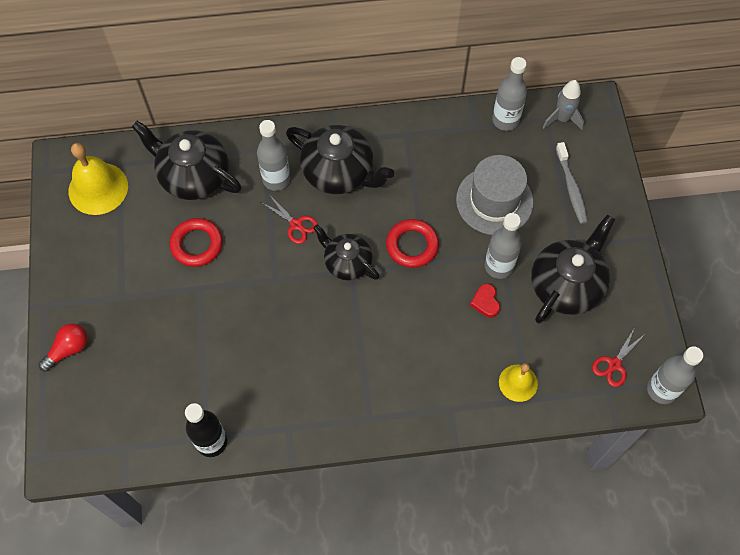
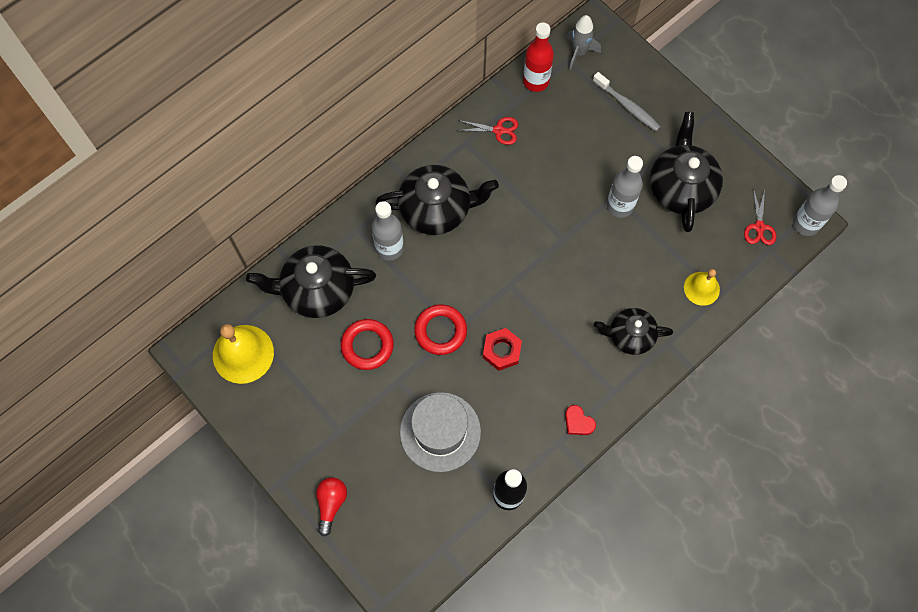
camera: 35 degrees left, 5 degrees up
(296, 224) = (436, 275): red scissors -> red scissors (498, 130)
(301, 320) = (501, 351): none -> red nut
(347, 262) = (501, 280): black teapot -> black teapot (630, 336)
(412, 245) = (541, 232): red ring -> red ring (440, 331)
(485, 302) = (631, 241): red heart -> red heart (578, 422)
(494, 201) = (577, 154): grey hat -> grey hat (440, 432)
(505, 120) = (536, 81): grey bottle -> red bottle

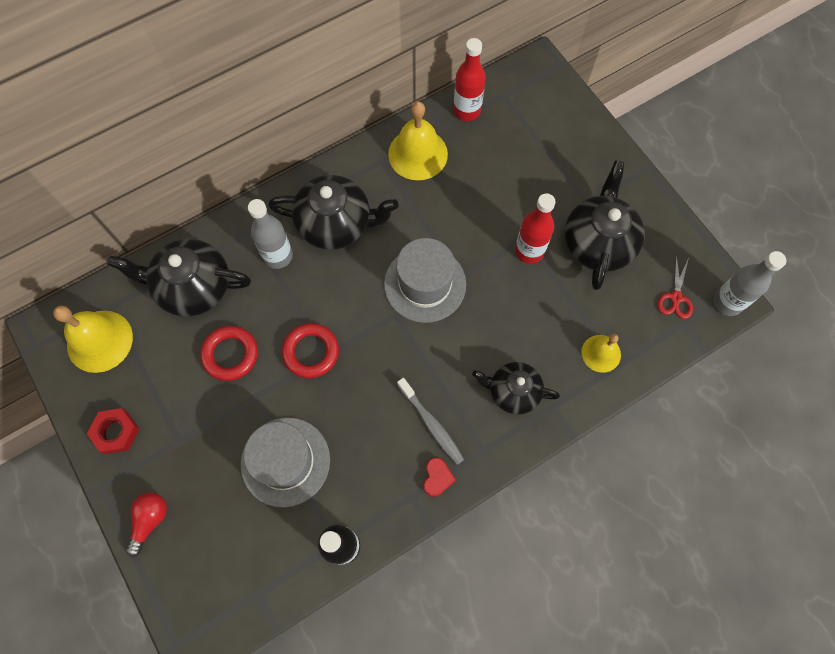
camera: 10 degrees right, 0 degrees up
(498, 130) = (418, 154): red scissors -> yellow bell
(501, 351) = (371, 384): red nut -> red nut (116, 432)
(531, 252) = (425, 284): none -> grey hat
(578, 422) = (437, 478): red heart -> red heart turned 135 degrees counterclockwise
(579, 52) = (517, 89): grey rocket -> none
(620, 206) = (529, 251): grey bottle -> red bottle
(627, 106) = (557, 150): grey toothbrush -> grey toothbrush (431, 424)

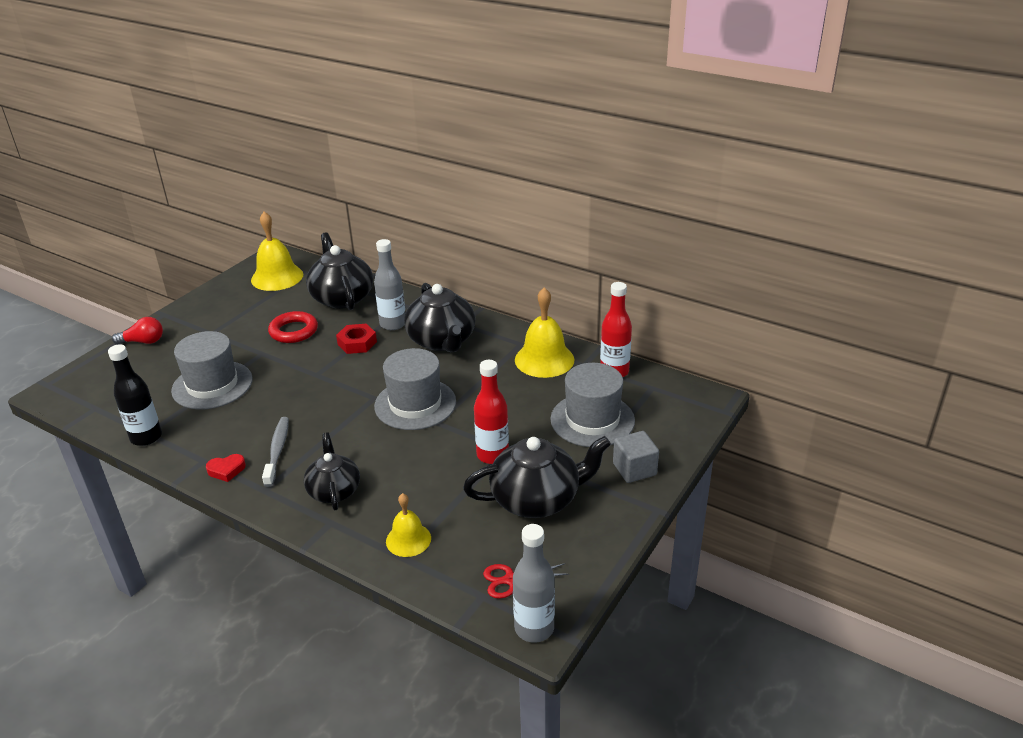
camera: 65 degrees right, 35 degrees down
(116, 432) = (208, 306): red nut -> red nut (357, 343)
(311, 352) = (315, 366): red ring -> none
(431, 424) = (277, 450): grey toothbrush -> grey toothbrush turned 150 degrees clockwise
(522, 158) = (592, 420): none -> grey hat
(597, 160) = (634, 469): none -> grey cube

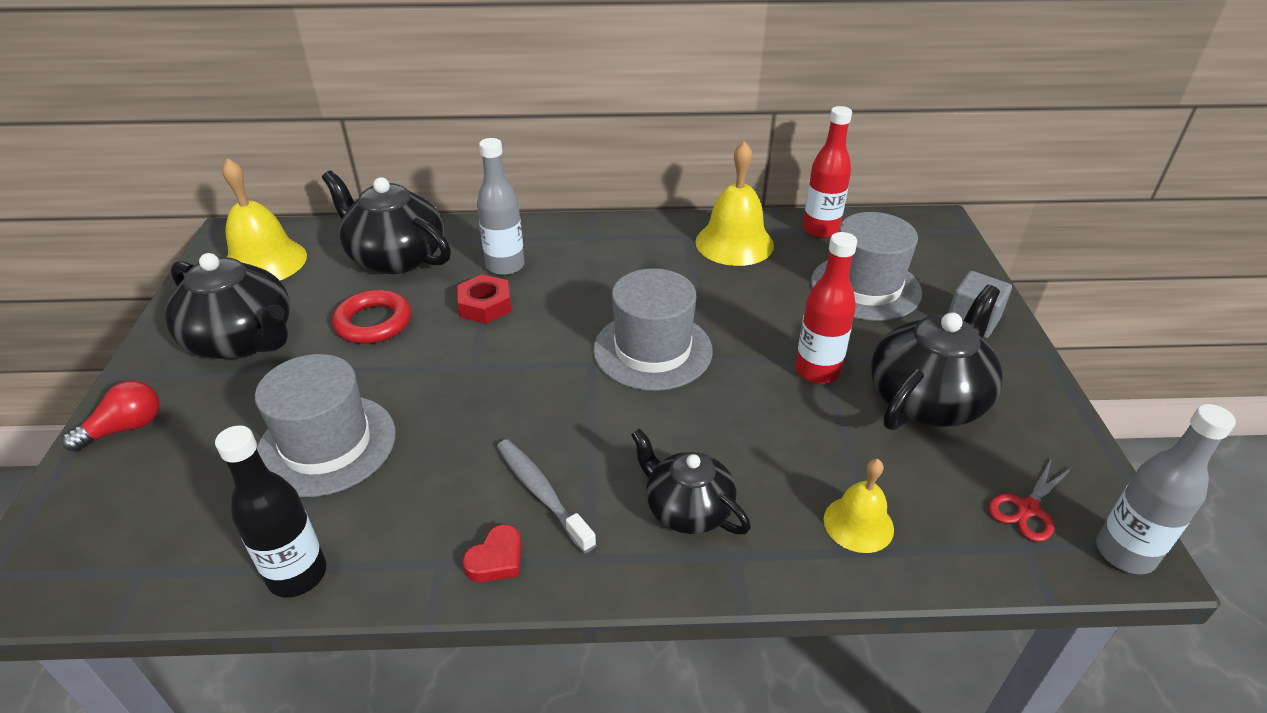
camera: 35 degrees left, 5 degrees up
(442, 341) = (592, 264): black teapot -> black teapot (243, 340)

